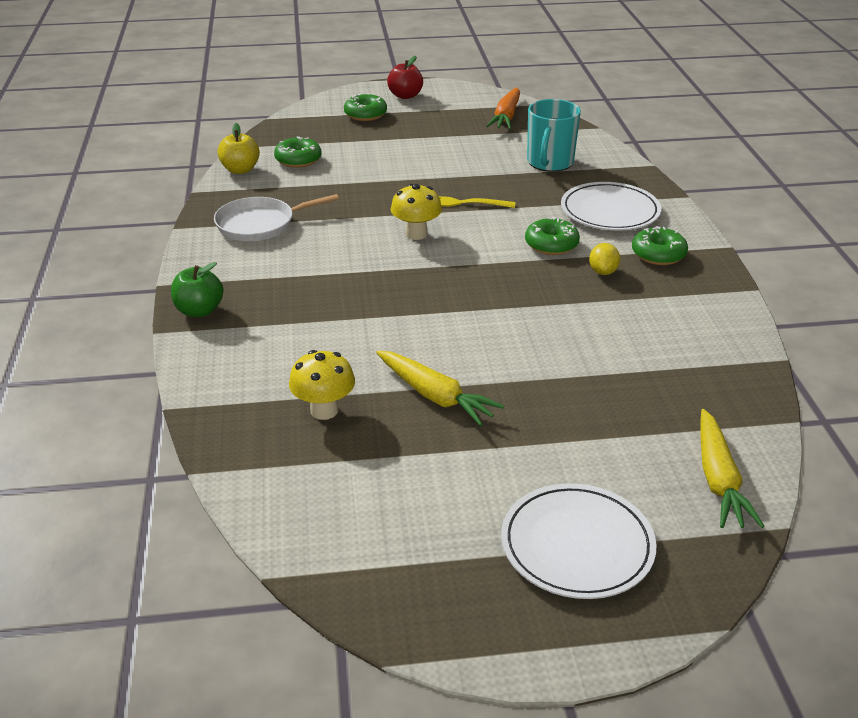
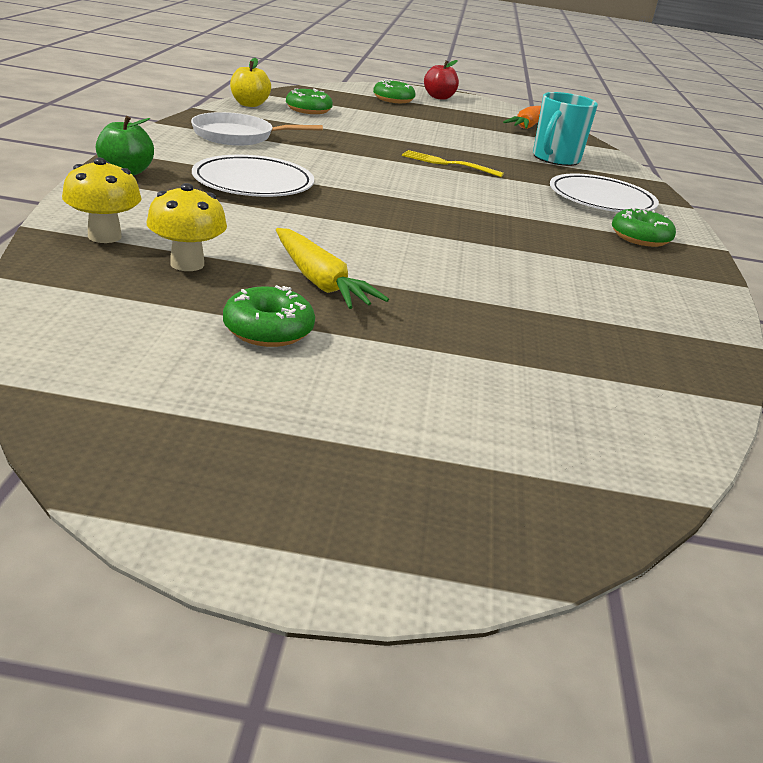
camera: 10 degrees right, 5 degrees down
(416, 234) = (387, 172): yellow mushroom -> yellow mushroom (104, 236)
(551, 245) = (524, 207): green donut -> green donut (268, 330)
(577, 545) = (403, 450): white plate -> white plate (253, 183)
(603, 272) = (571, 236): yellow lemon -> none
(718, 480) = (629, 433): yellow carrot -> none

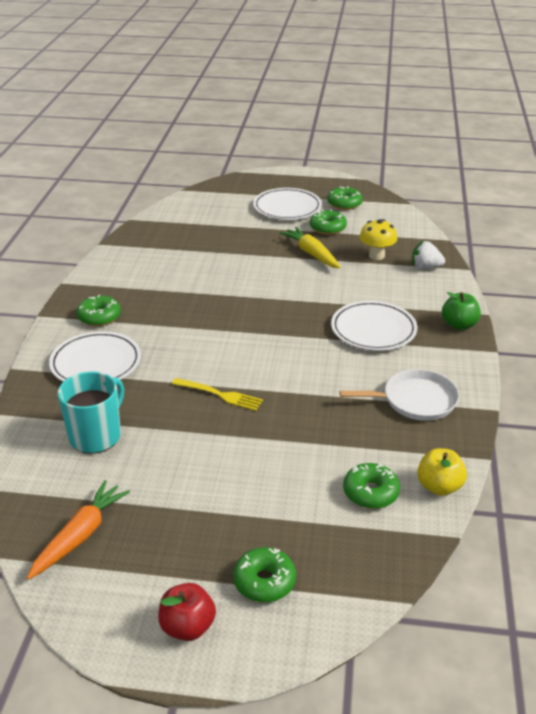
camera: 175 degrees left, 5 degrees up
(104, 236) = (425, 267): yellow mushroom -> white strawberry
(192, 397) = (344, 204): none -> green donut
(364, 400) = (287, 207): none -> white plate

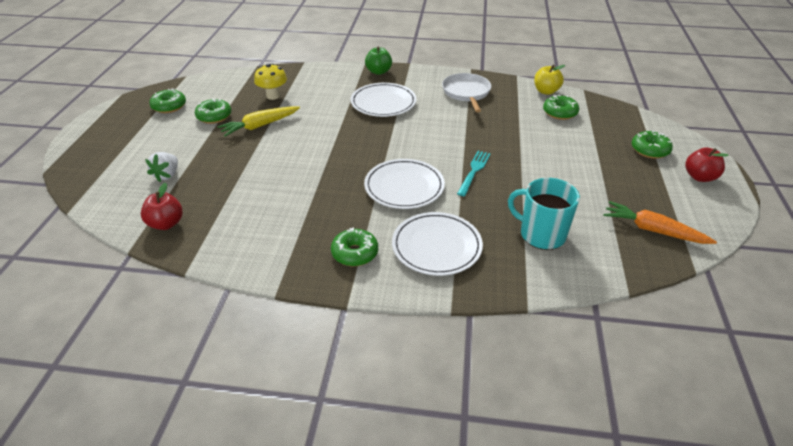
camera: 90 degrees left, 5 degrees up
(159, 228) = (166, 224): none -> red apple
(220, 395) = (474, 171): yellow fork -> turquoise fork
(287, 207) = (159, 137): white plate -> white plate (404, 187)
(425, 267) = (297, 77): white strawberry -> white strawberry (167, 175)

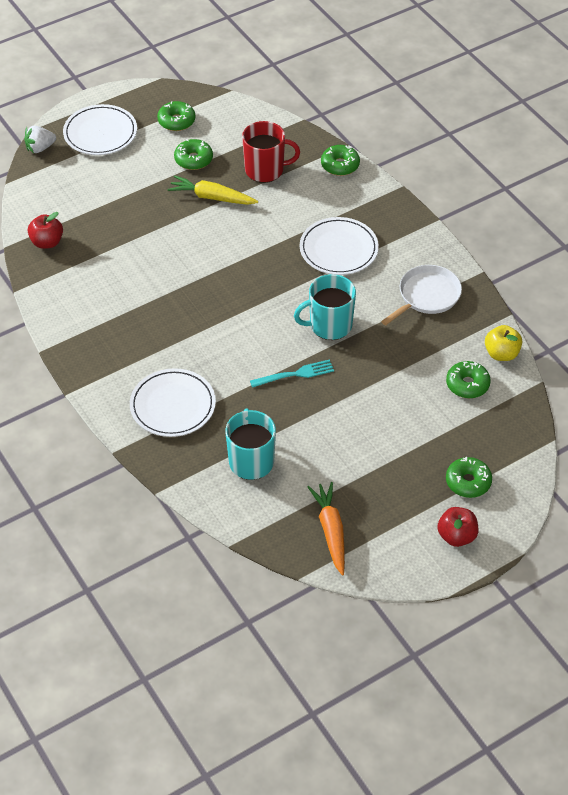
camera: 50 degrees right, 10 degrees up
(167, 175) = (94, 197): white strawberry -> white strawberry (40, 148)
(273, 96) = (265, 170): yellow mushroom -> red mug
(355, 253) = (119, 364): green donut -> green donut (340, 165)
(378, 72) = (393, 208): green apple -> none
(404, 187) = (226, 343): white plate -> white plate (100, 133)
(445, 136) = (329, 325): none -> turquoise mug

